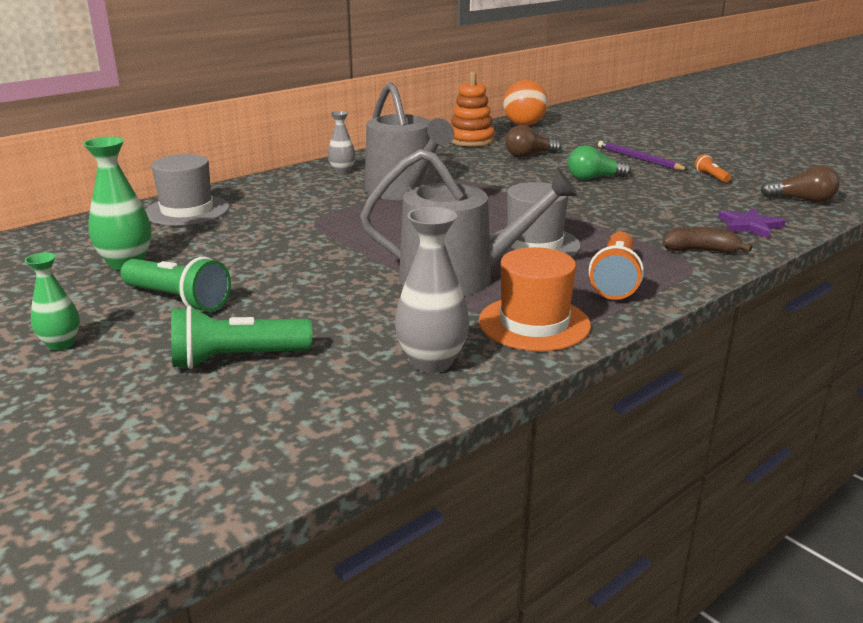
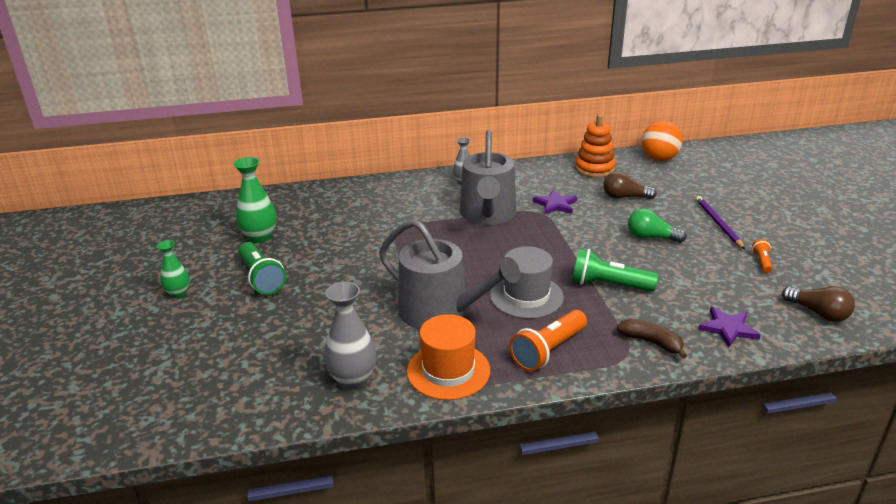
camera: 30 degrees right, 5 degrees up
(187, 210) = (331, 198): grey hat -> none
(237, 359) = (251, 337): green flashlight -> green flashlight (608, 285)
(467, 171) = (555, 204): none -> purple star

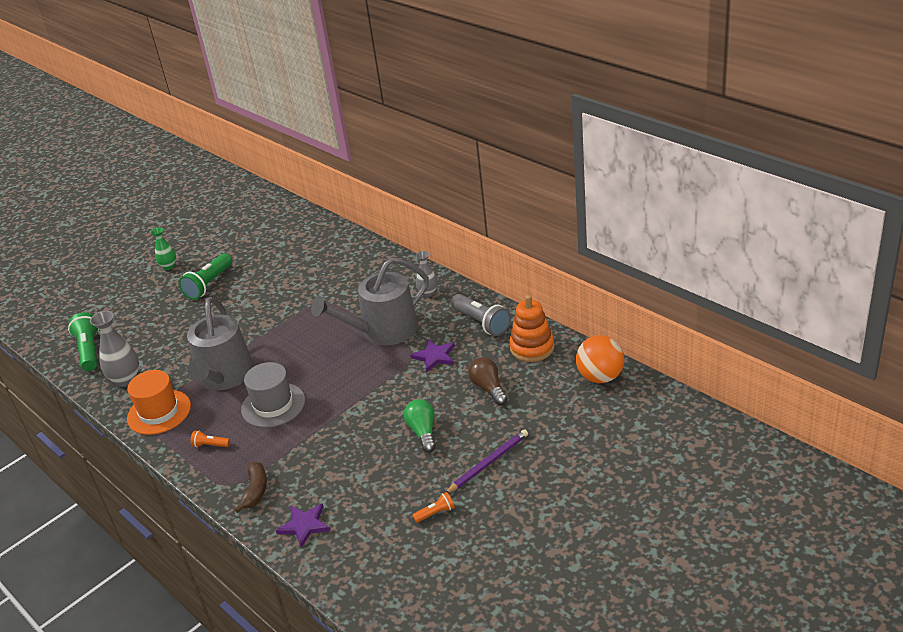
camera: 60 degrees right, 5 degrees up
(260, 237) = (258, 254): green vase -> none
(536, 175) = (481, 323): none -> grey flashlight
(548, 351) = (210, 445): orange flashlight -> orange flashlight, size x0.50
(608, 285) = (321, 439): green flashlight -> green flashlight (89, 350)
(818, 313) = (369, 573): brown light bulb -> none

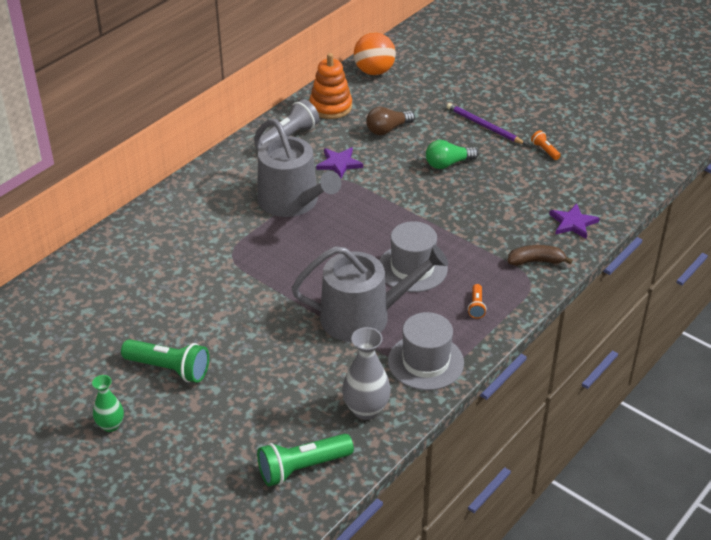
camera: 100 degrees left, 5 degrees up
(159, 412) = (425, 362): orange hat -> grey hat
(428, 293) = (229, 175): grey vase -> none

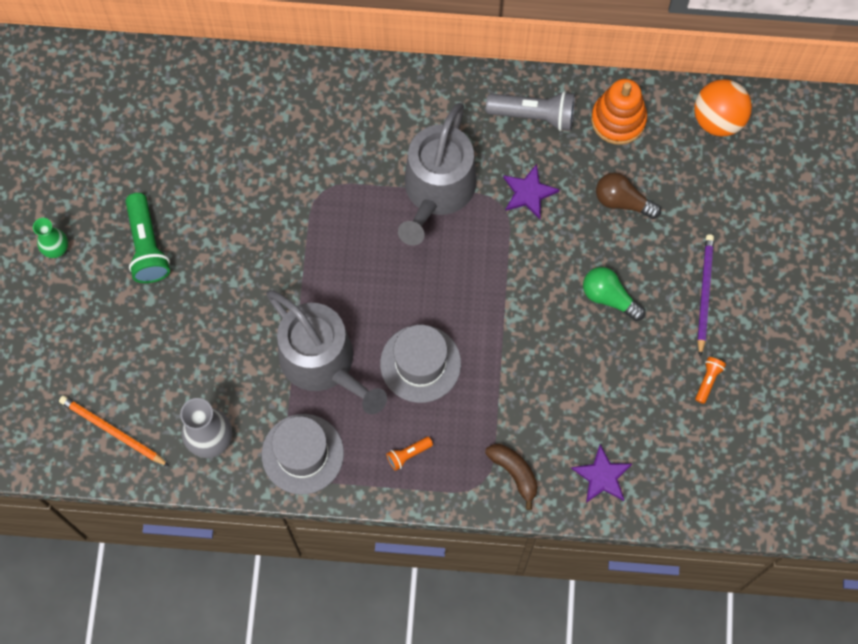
camera: 55 degrees right, 30 degrees up
(302, 468) = (112, 431): green flashlight -> orange pencil

